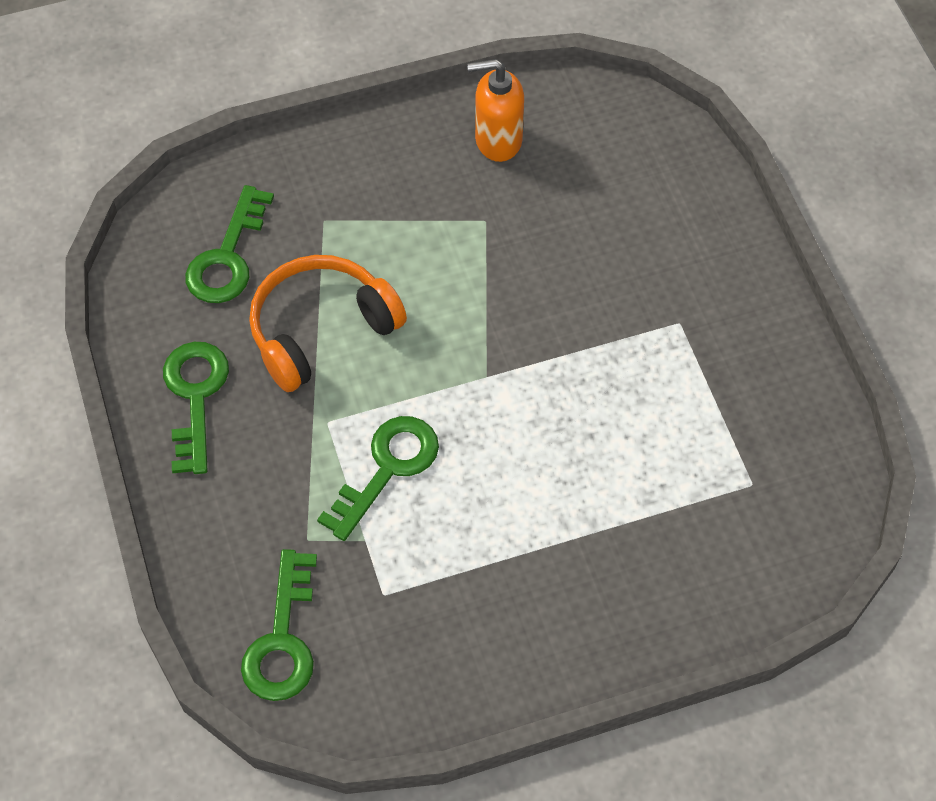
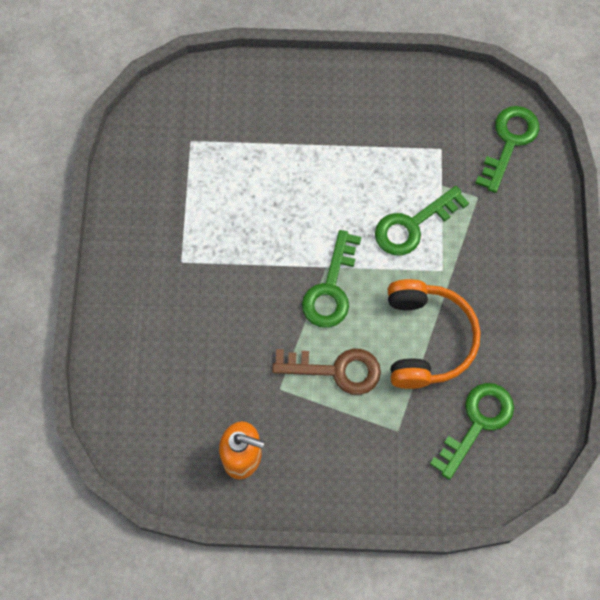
camera: 160 degrees left, 10 degrees up
(195, 397) = (526, 318): green key -> green key (331, 288)
(321, 330) = (426, 339): orange headphones -> orange headphones turned 75 degrees counterclockwise
(424, 261) = (336, 370): none -> brown key

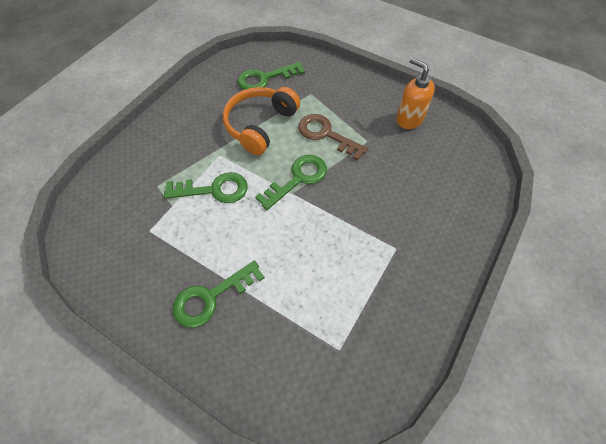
camera: 150 degrees left, 10 degrees down
(509, 142) = (100, 210): green key -> green key (211, 297)

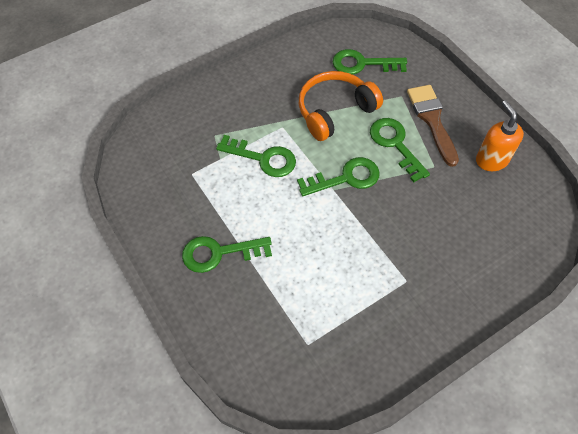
camera: 25 degrees right, 0 degrees up
(326, 134) = (395, 144): brown key -> green key
(345, 104) = (432, 120): none -> brown brush

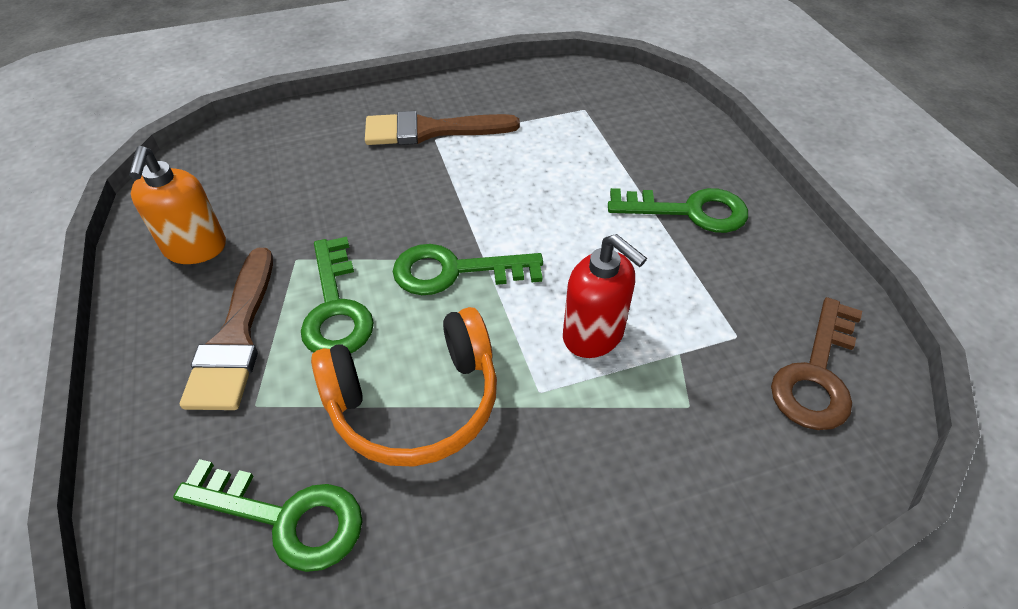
camera: 165 degrees left, 10 degrees down
(154, 162) = (816, 374): none -> brown key
(263, 158) = (593, 335): green key -> red soap dispenser
(413, 288) = (430, 130): none -> brown brush

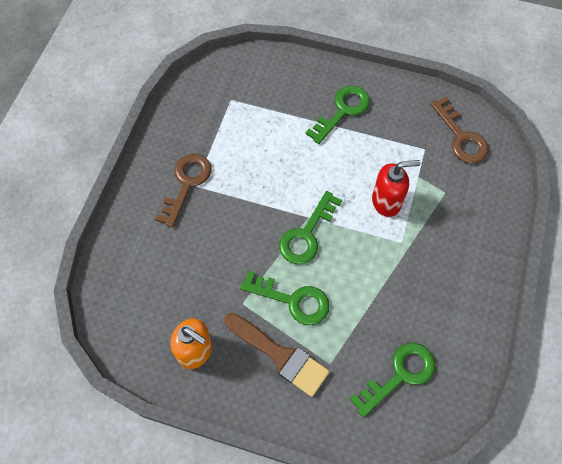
camera: 55 degrees left, 15 degrees up
(415, 402) = (374, 294): orange headphones -> none
(430, 130) = (186, 184): brown brush -> brown key

